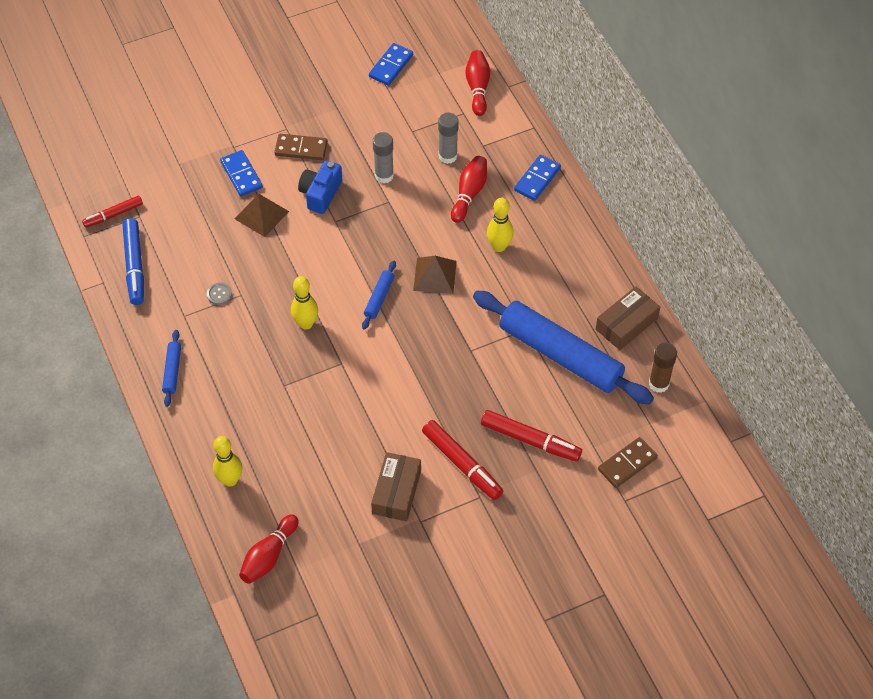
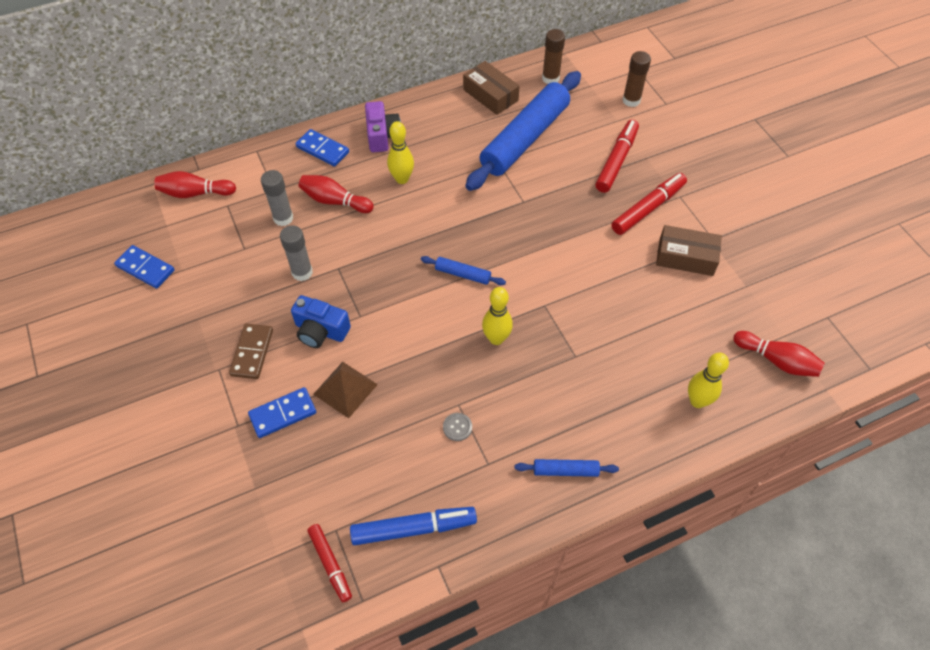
camera: 90 degrees left, 0 degrees up
(435, 275) = (435, 228): brown pyramid -> none
(559, 227) = (382, 136): none -> purple camera
(627, 464) = (631, 100): brown domino -> brown glue stick

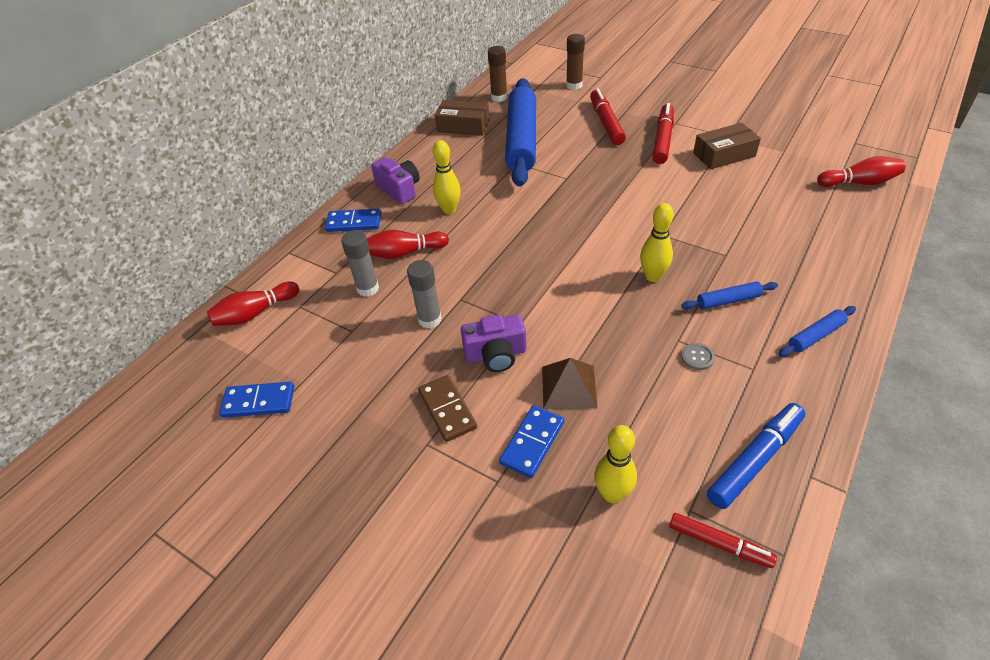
camera: 30 degrees left, 10 degrees down
(320, 331) = (496, 354): blue camera -> purple camera
(463, 274) = (574, 247): blue rolling pin -> blue rolling pin (728, 300)
(697, 401) = (843, 235): yellow bowling pin -> yellow bowling pin (612, 494)

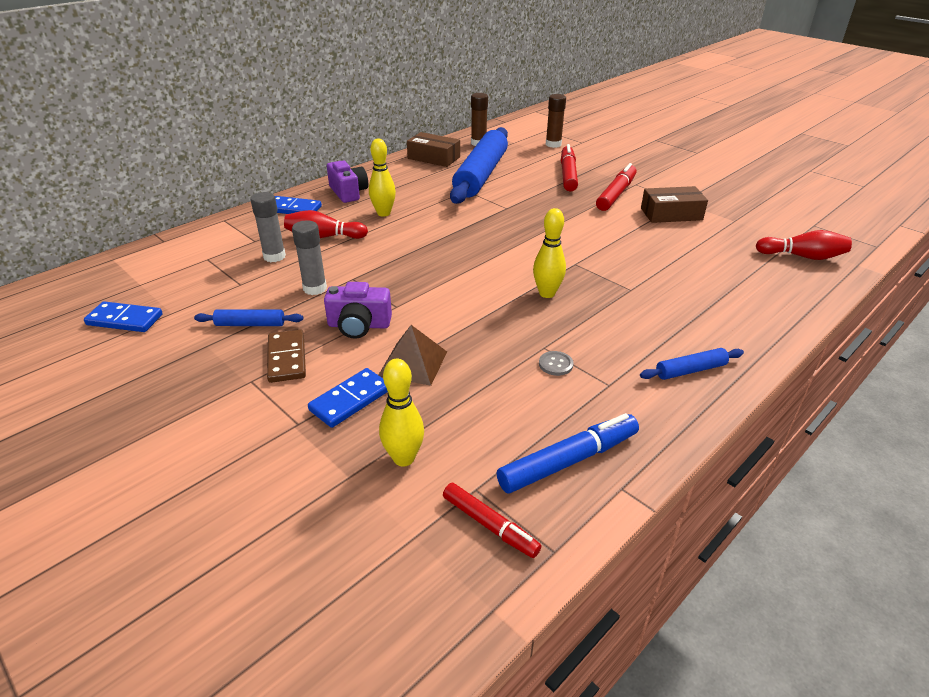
camera: 10 degrees right, 10 degrees down
(255, 313) = (166, 257): red bowling pin -> none
(728, 300) = (613, 325): blue rolling pin -> blue rolling pin (250, 324)

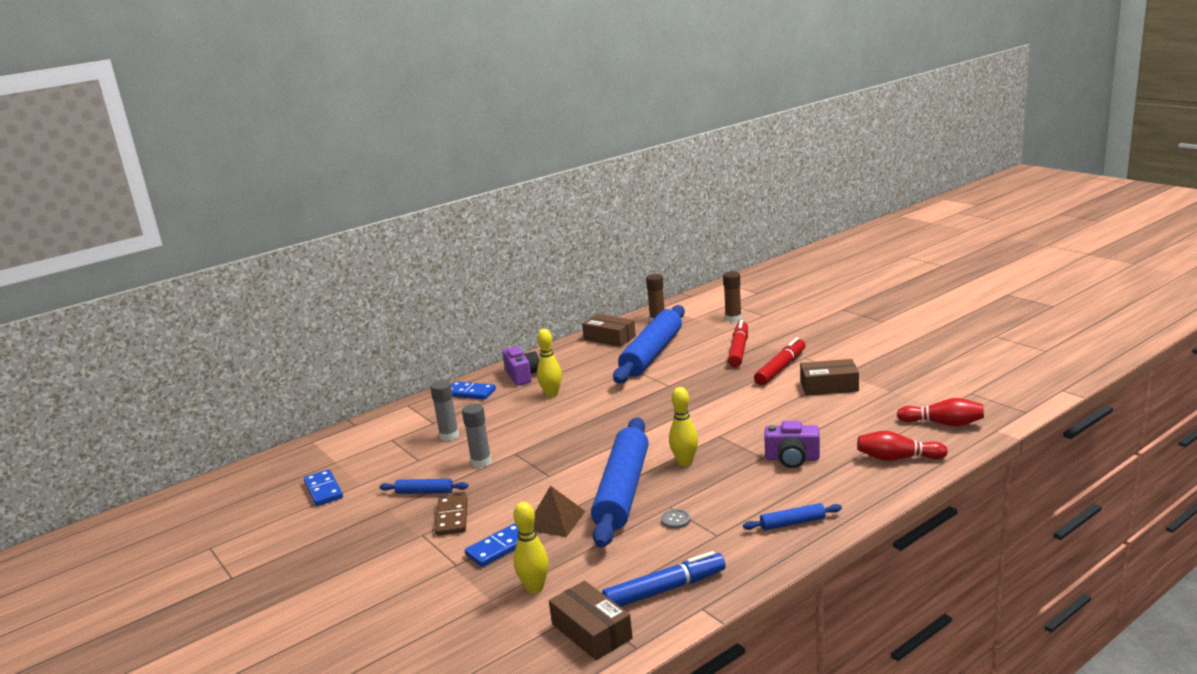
camera: 10 degrees right, 15 degrees down
(125, 320) = (323, 490): blue domino -> blue domino turned 45 degrees clockwise
(324, 237) = (494, 418): red bowling pin -> red bowling pin (897, 458)
(359, 325) = (514, 491): purple camera -> purple camera (792, 458)
(485, 327) = (623, 491): none -> blue rolling pin
(489, 525) = (591, 631): red marker -> brown box

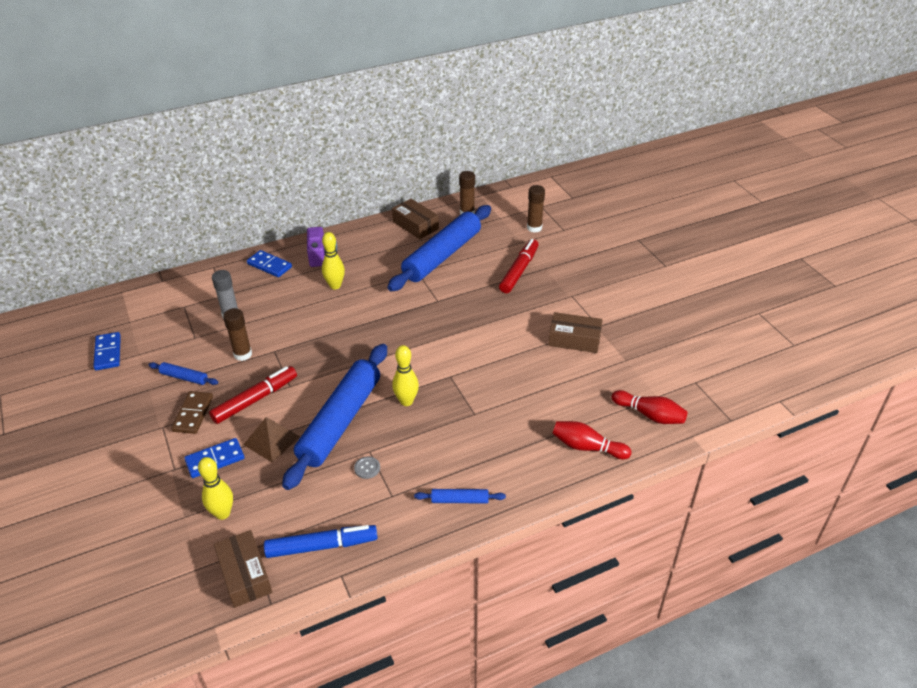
camera: 10 degrees right, 20 degrees up
(481, 462) = (243, 354): grey glue stick -> brown glue stick
(781, 368) = (544, 304): red marker -> red marker (255, 399)
(792, 458) = (497, 422): purple camera -> none

